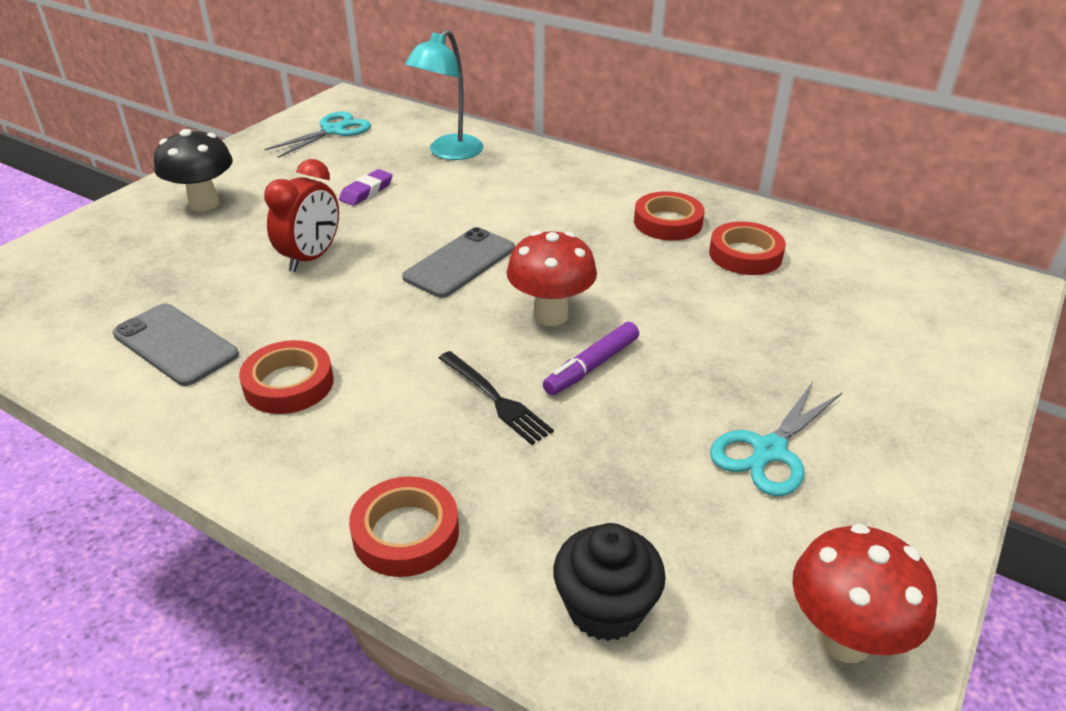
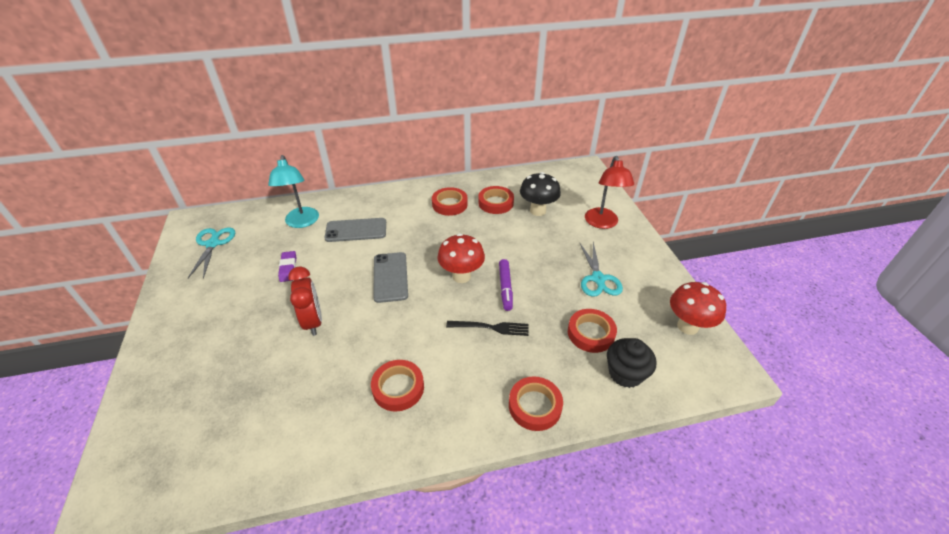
camera: 45 degrees left, 5 degrees up
(175, 344) = (310, 415): grey phone -> grey phone (356, 230)
(204, 203) = (197, 332): black mushroom -> black mushroom (537, 211)
(634, 512) = (591, 333): none -> red tape
(909, 381) = (602, 223): none -> red lamp

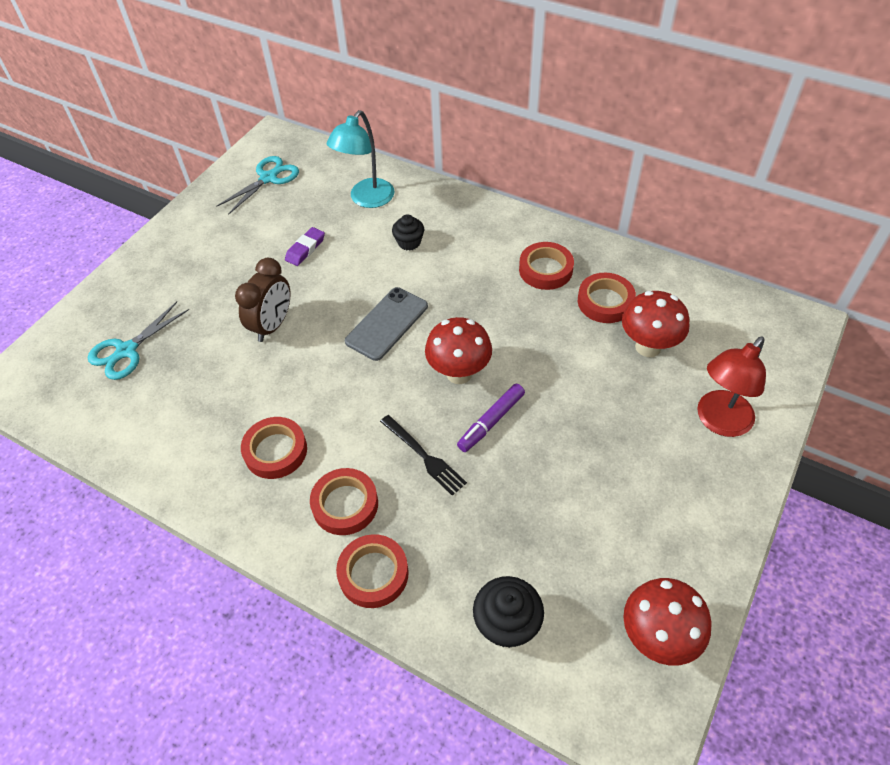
camera: 45 degrees right, 10 degrees up
(313, 321) = (272, 325): red clock -> brown clock
(356, 230) = (409, 242): grey phone -> black cupcake
(537, 211) = (648, 347): black mushroom -> red mushroom
(591, 333) = (524, 548): red tape -> red tape (345, 504)
(598, 279) = (616, 491): turquoise scissors -> turquoise scissors (127, 350)

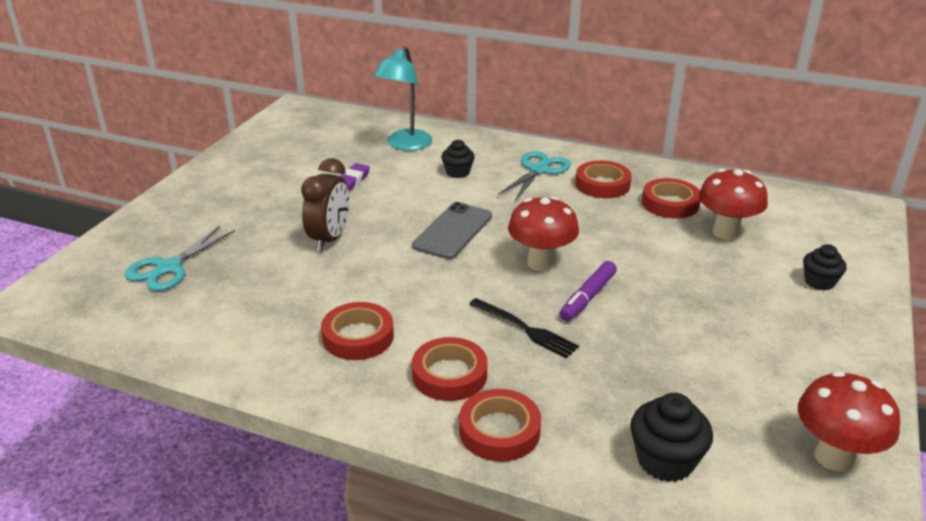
camera: 10 degrees left, 20 degrees down
(268, 178) = (298, 135): turquoise scissors -> turquoise scissors (538, 170)
(718, 422) = (819, 282): red lamp -> black cupcake

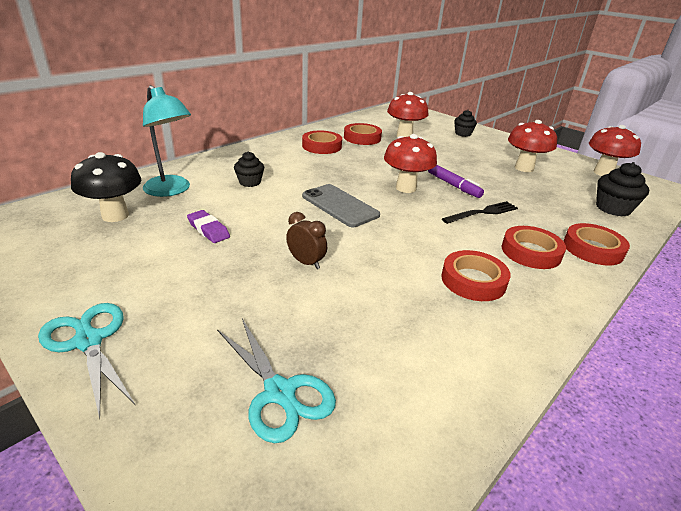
camera: 70 degrees left, 0 degrees up
(330, 239) = (306, 262): brown clock -> brown clock, size x0.63
(343, 140) = (115, 215): none -> black mushroom
(538, 170) = (281, 157): turquoise scissors -> turquoise scissors (88, 341)
(735, 357) = (524, 168): none -> red mushroom

